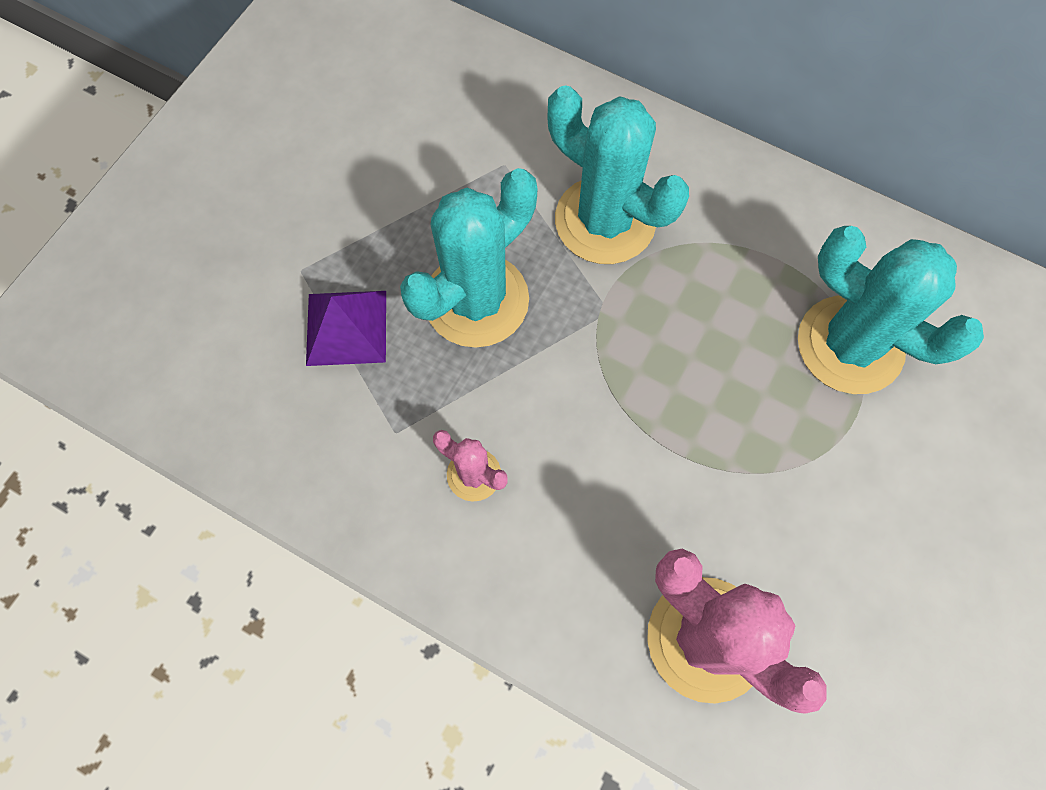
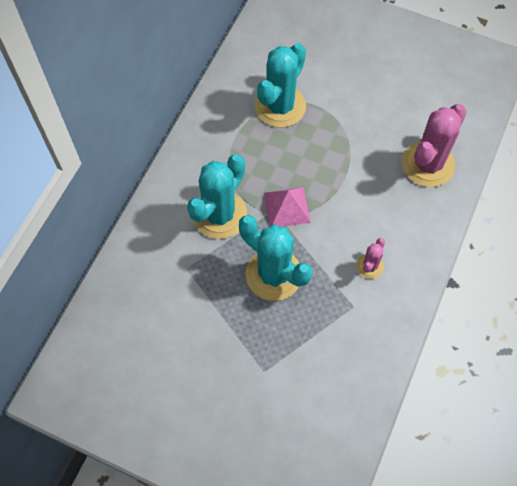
camera: 95 degrees left, 5 degrees down
(346, 327) = (297, 340): purple pyramid -> none
(614, 335) = (287, 207): none -> pink pyramid

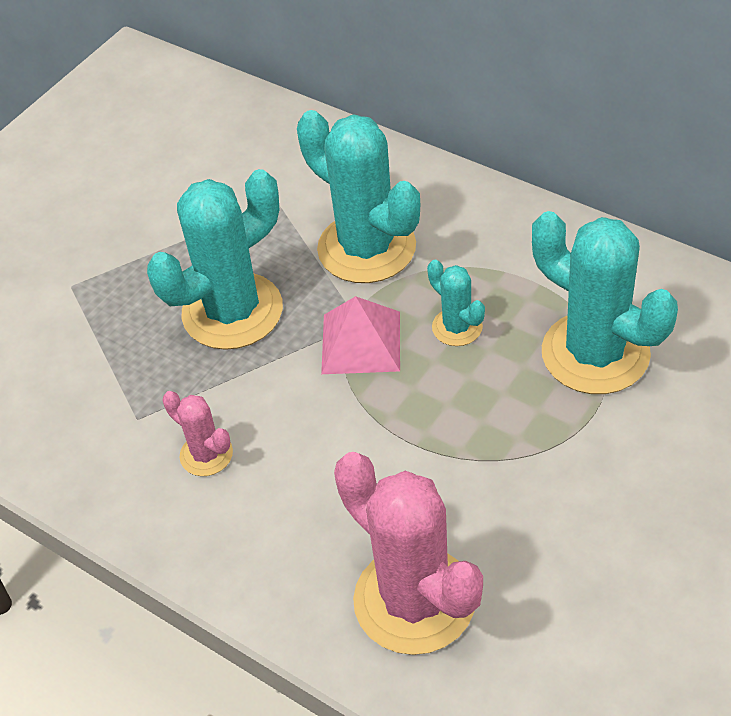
camera: 105 degrees right, 15 degrees down
(271, 165) = (457, 327): none -> turquoise cactus

